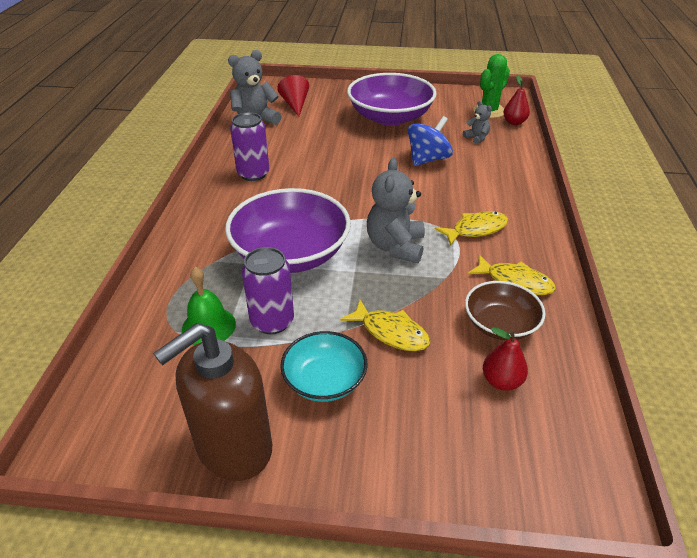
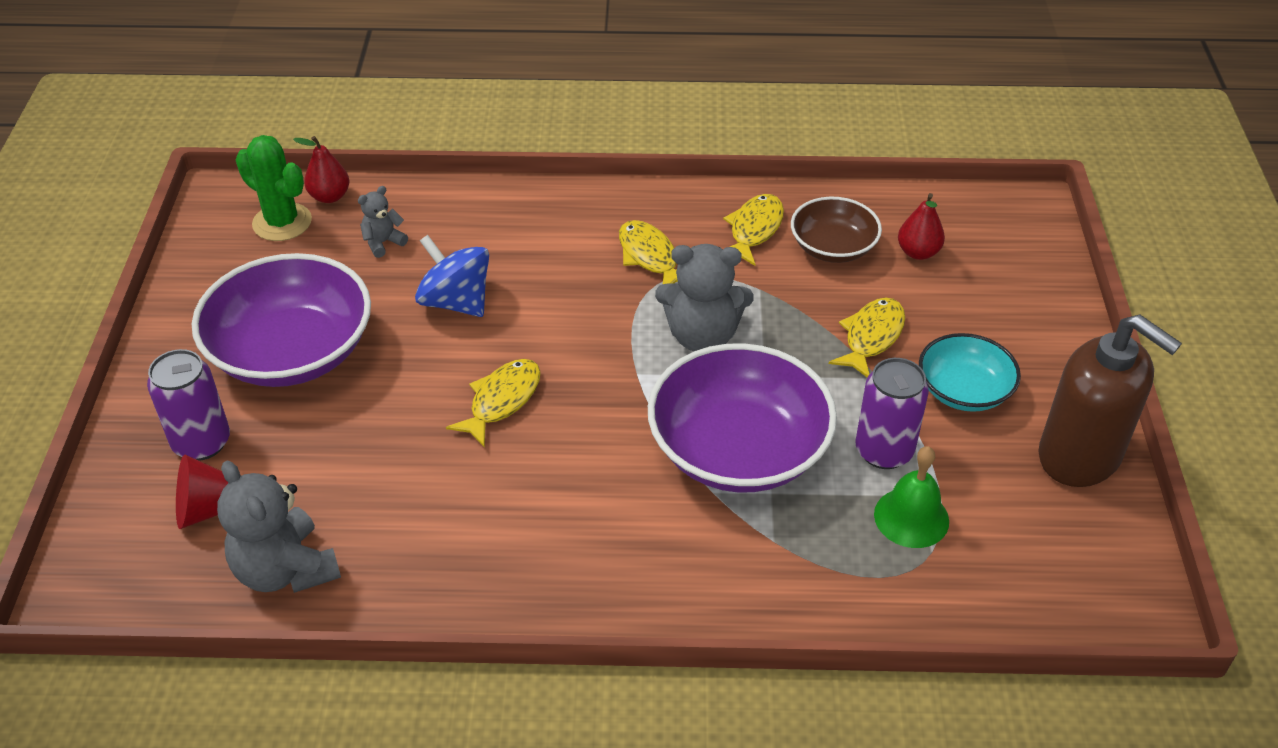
camera: 95 degrees left, 5 degrees up
(253, 174) = (509, 535): purple can -> purple can (202, 442)
(347, 173) = (502, 401): none -> yellow fish

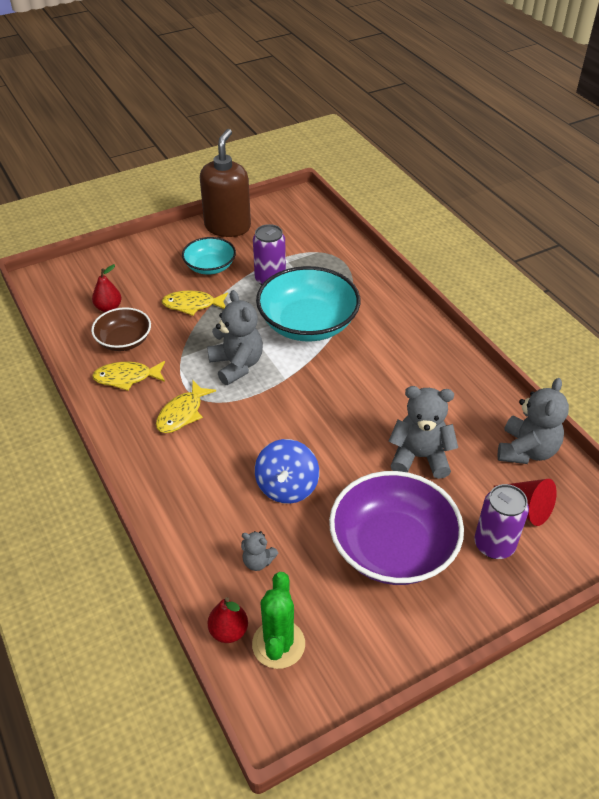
camera: 120 degrees left, 0 degrees up
(384, 444) = (420, 457): none -> grey teddy bear
(502, 401) = (348, 424): yellow fish -> none
(738, 450) = (308, 323): purple bowl -> turquoise bowl
(911, 517) = (303, 261): green bell -> none

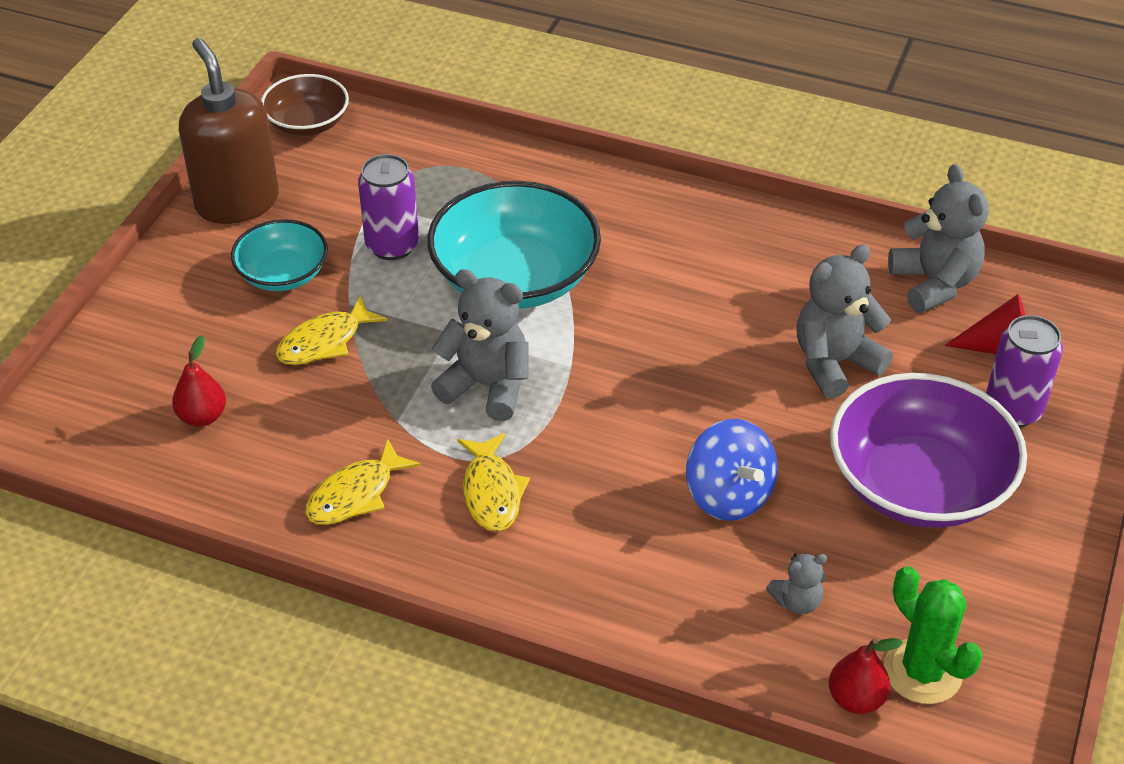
camera: 40 degrees left, 0 degrees up
(124, 340) = (286, 448): brown bowl -> brown bowl (307, 123)

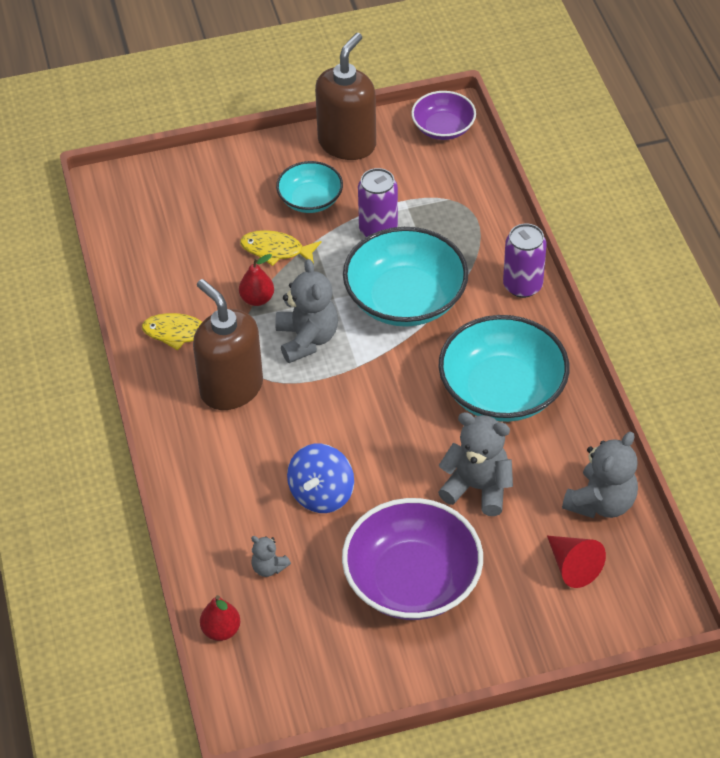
camera: 55 degrees right, 5 degrees up
(202, 416) = (178, 238): red pear -> red pear (257, 299)
(307, 123) = (443, 128): brown bowl -> purple bowl
(491, 492) = (231, 388): yellow fish -> brown soap dispenser
(718, 274) = (502, 390): none -> turquoise bowl
(922, 671) = (266, 652): green cactus -> none
(1013, 410) = (520, 598): purple can -> purple can (522, 285)

